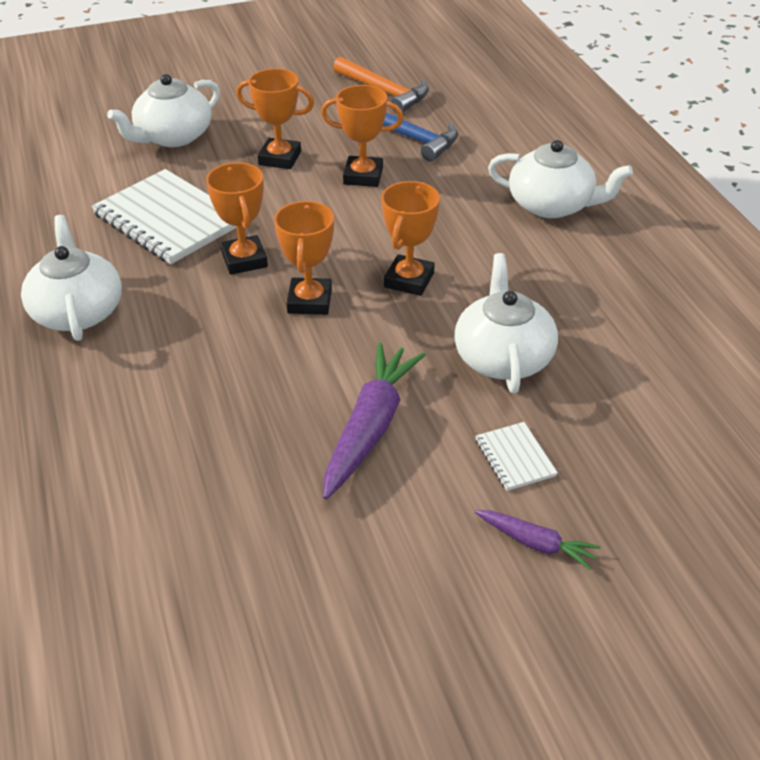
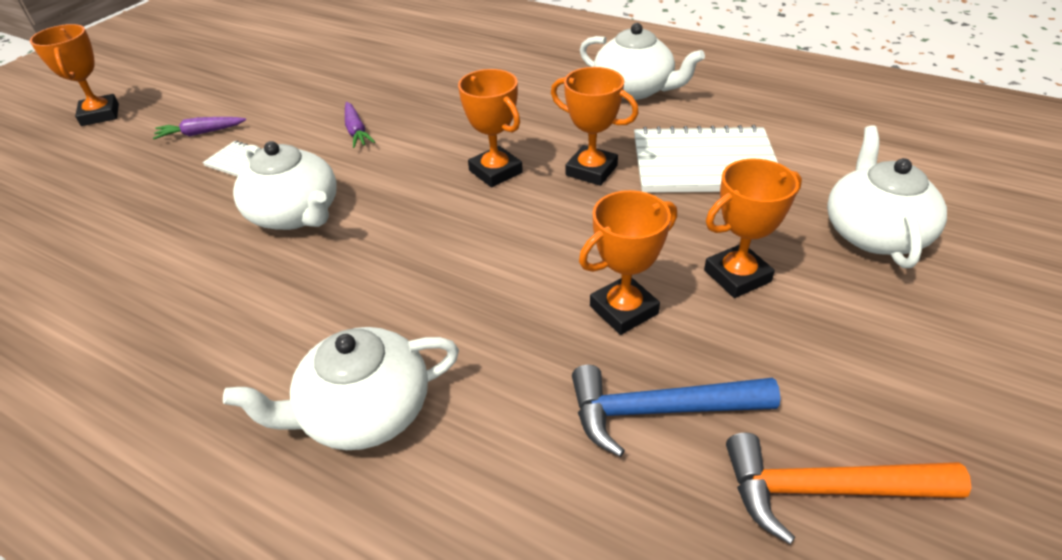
camera: 140 degrees right, 0 degrees up
(370, 427) = (356, 131): purple carrot -> purple carrot, size x0.54
(409, 280) = (436, 229): orange trophy -> orange trophy (100, 115)

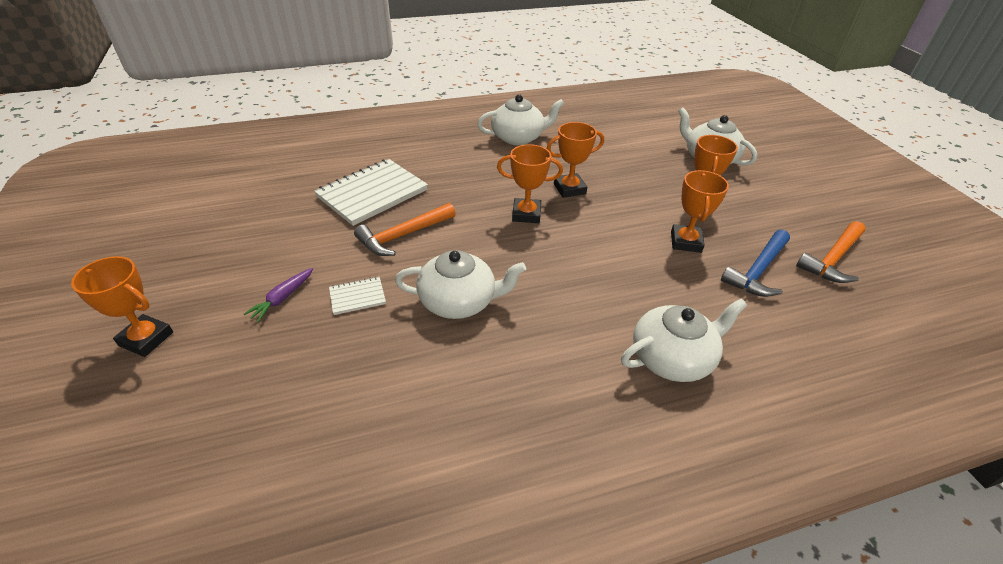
camera: 50 degrees left, 0 degrees up
(356, 131) = (403, 235): purple carrot -> orange hammer
(364, 412) = (672, 358): white teapot -> white teapot turned 135 degrees counterclockwise
(704, 164) = (609, 160): white notebook -> white notebook (372, 193)

